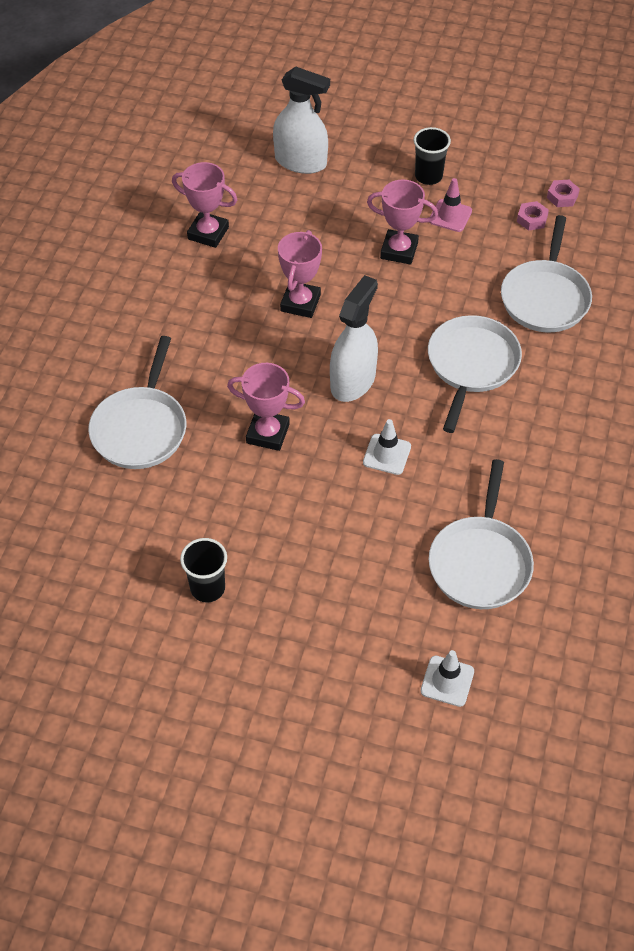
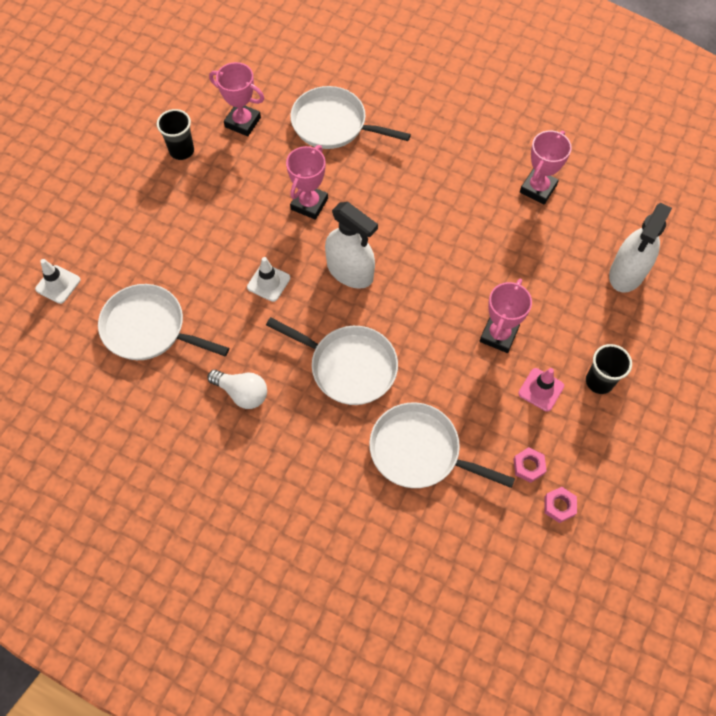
camera: 100 degrees right, 10 degrees up
(300, 303) = (444, 246): pink trophy -> pink trophy (243, 122)
(532, 453) = (242, 393): none -> white light bulb

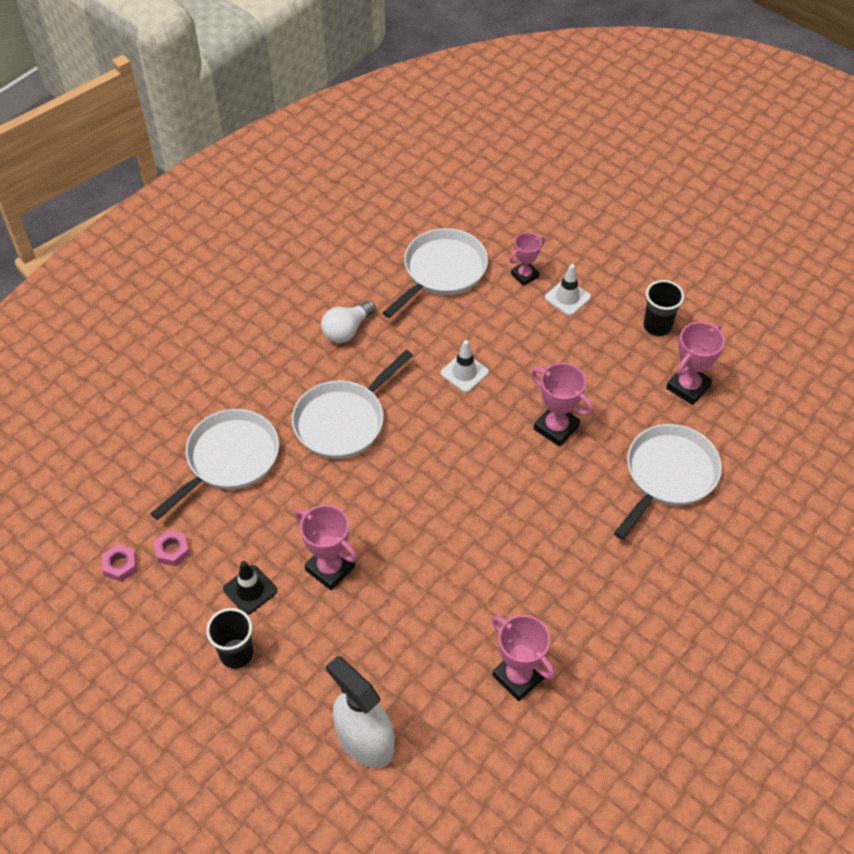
camera: 105 degrees right, 10 degrees down
(58, 284) = (512, 212): white traffic cone -> white traffic cone (567, 297)
(141, 258) = (524, 275): none -> pink trophy
(350, 271) = (456, 447): white spray bottle -> none
(541, 389) = (250, 590): pink traffic cone -> black traffic cone

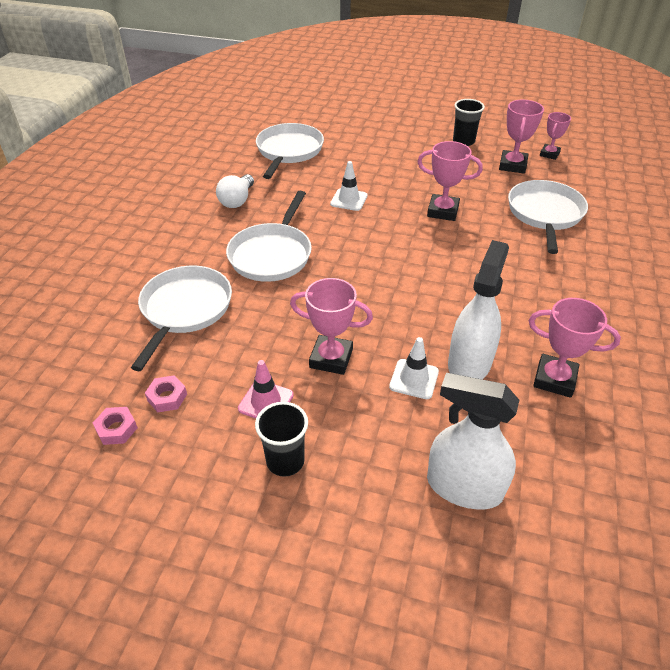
camera: 25 degrees left, 10 degrees down
(250, 590) = (266, 402): black traffic cone -> pink traffic cone
(452, 626) = (469, 363): none -> white spray bottle
(524, 275) = (351, 139): pink trophy -> pink trophy (549, 154)
(567, 297) = (390, 143): white traffic cone -> white traffic cone (414, 379)

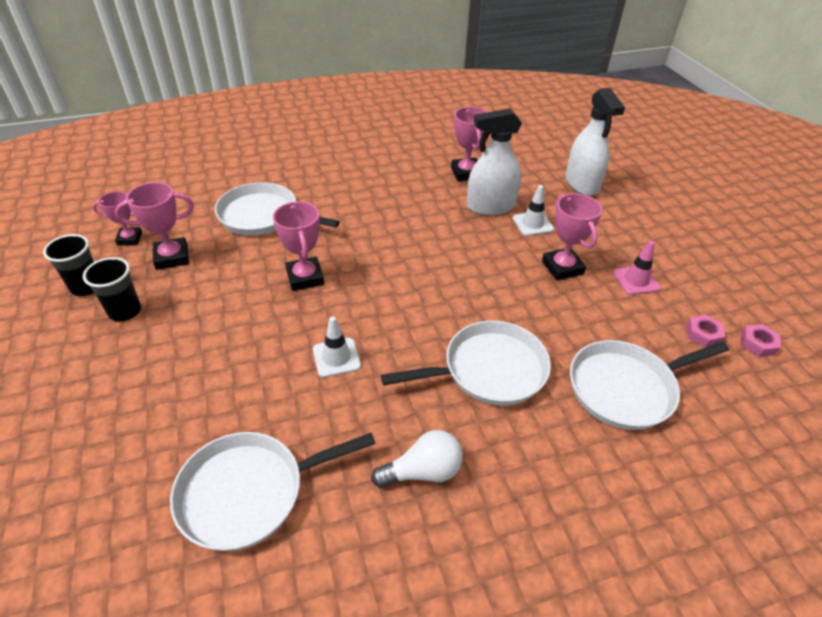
camera: 125 degrees left, 0 degrees up
(285, 461) = (658, 250): black cup -> black cup (86, 287)
(545, 214) = (263, 216): white pan -> white pan turned 45 degrees clockwise

